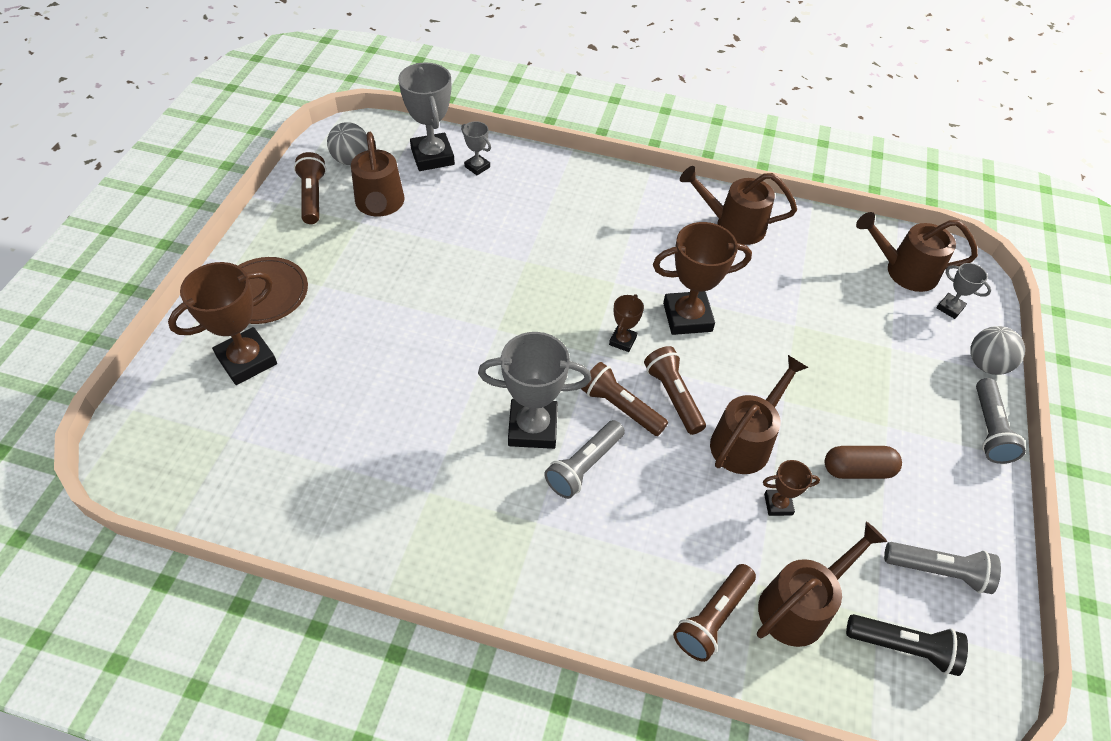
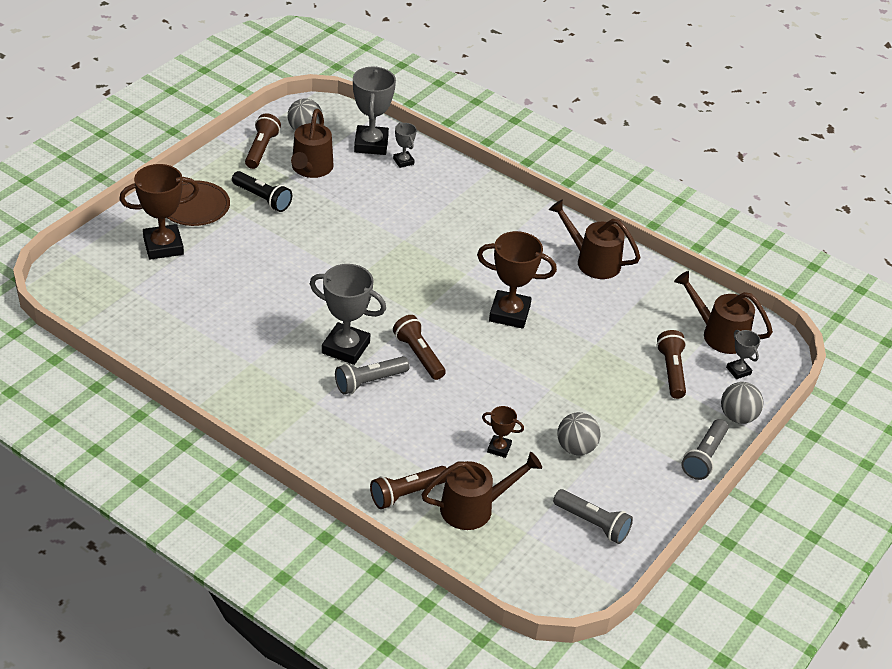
camera: 20 degrees right, 10 degrees down
(622, 341) = (447, 314): brown trophy -> none
(673, 396) = (463, 360): brown flashlight -> brown flashlight (671, 371)
(745, 440) = (501, 404): brown watering can -> none
(857, 470) = (576, 448): brown capsule -> grey ball
(903, 647) = (532, 554): black flashlight -> black flashlight (262, 198)

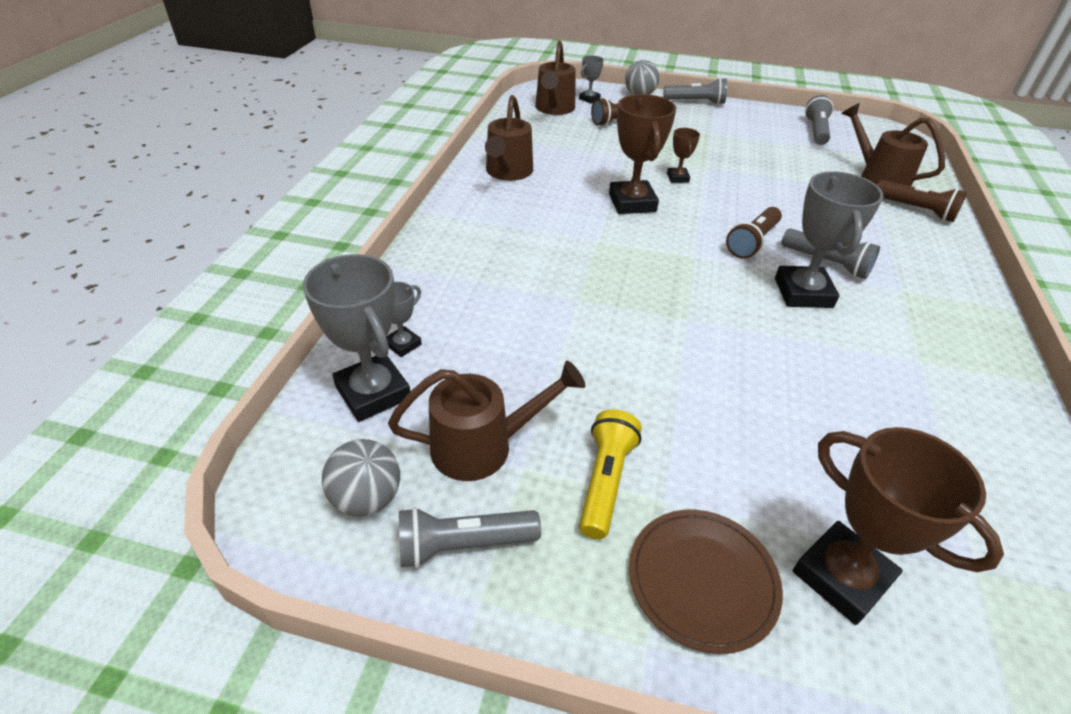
camera: 110 degrees left, 0 degrees up
(261, 149) = (463, 545): brown flashlight -> grey flashlight
(262, 198) = (605, 481): black flashlight -> yellow flashlight
(371, 144) = (373, 392): grey trophy -> grey trophy turned 75 degrees clockwise
(499, 448) = (804, 178): brown trophy -> brown trophy (677, 178)
(576, 448) = (755, 147): grey ball -> none

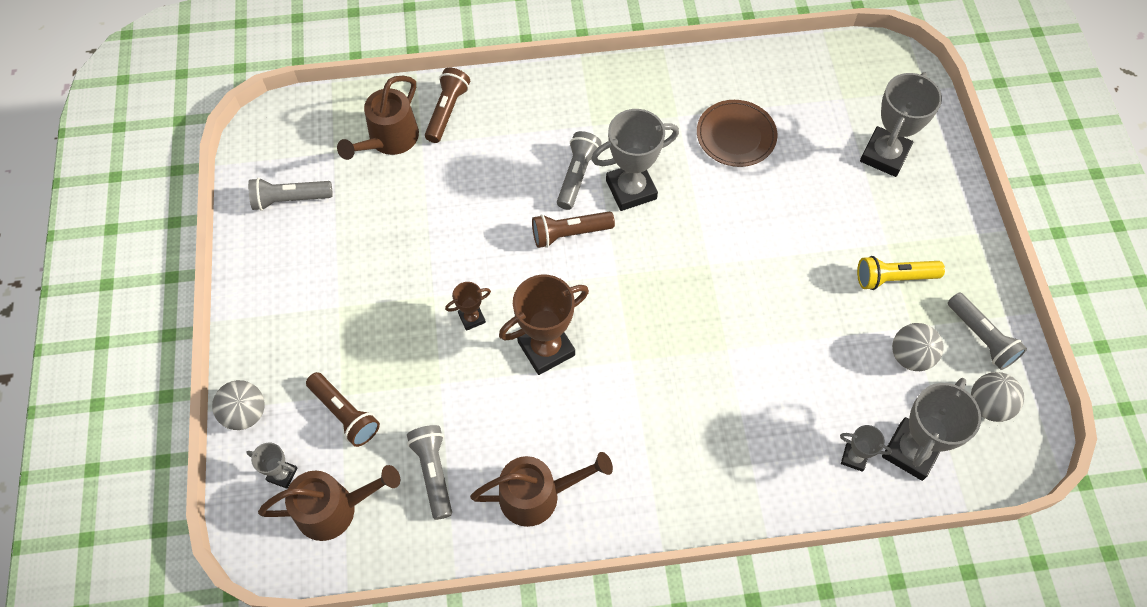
camera: 110 degrees left, 20 degrees up
(484, 446) = (910, 356): brown watering can -> grey ball
(695, 102) = (245, 339): grey flashlight -> grey flashlight (433, 473)
(702, 580) = (926, 216): brown plate -> brown plate (736, 135)
(752, 242) = (570, 233): brown flashlight -> brown flashlight turned 150 degrees clockwise
(841, 576) = (884, 155): brown trophy -> grey trophy

